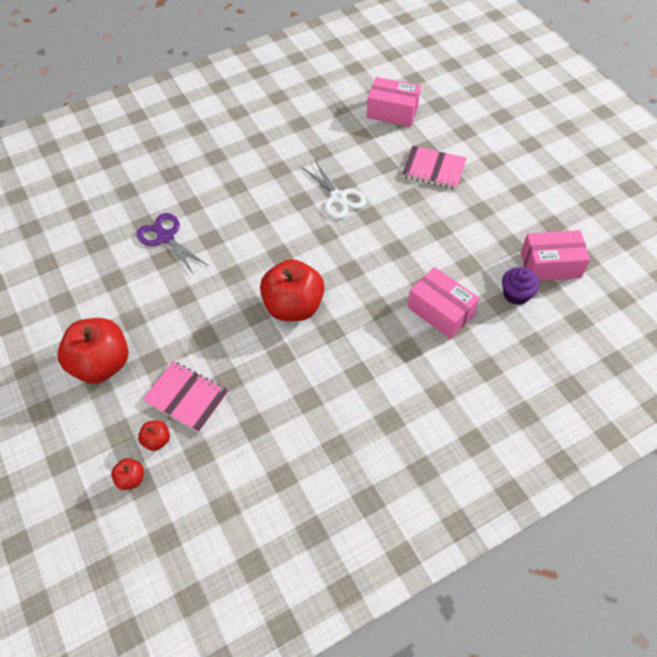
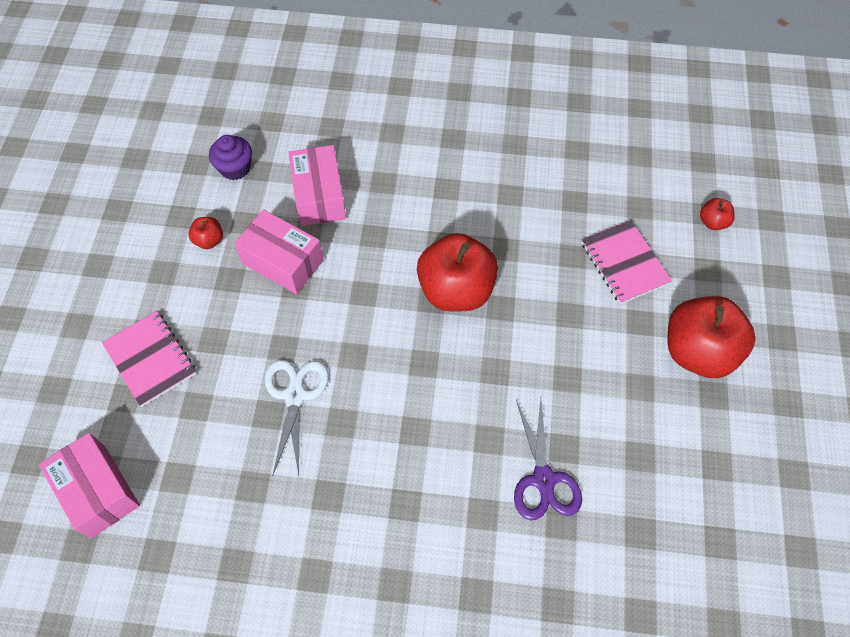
camera: 145 degrees left, 5 degrees up
(157, 440) = (673, 241): red apple -> red apple (209, 240)
(550, 265) = (171, 174): pink box -> pink box (282, 261)

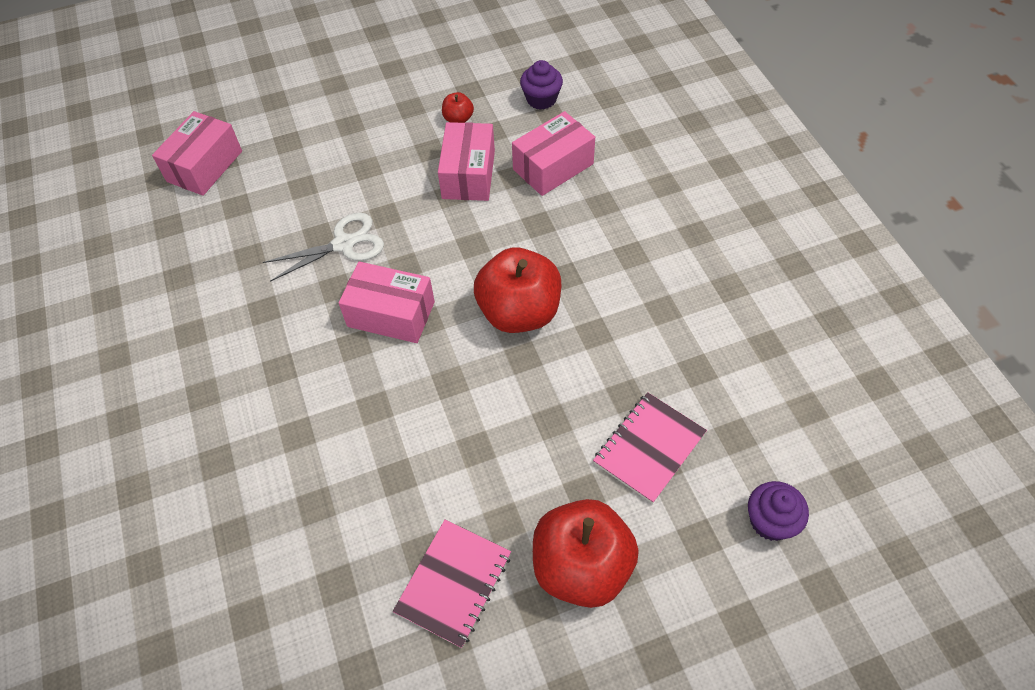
camera: 65 degrees right, 5 degrees down
(150, 359) = (328, 139): pink notebook -> pink notebook (453, 583)
(400, 387) = (391, 314): none -> pink box
(544, 479) = (354, 471): purple scissors -> none
(713, 222) = (770, 521): red apple -> purple cupcake

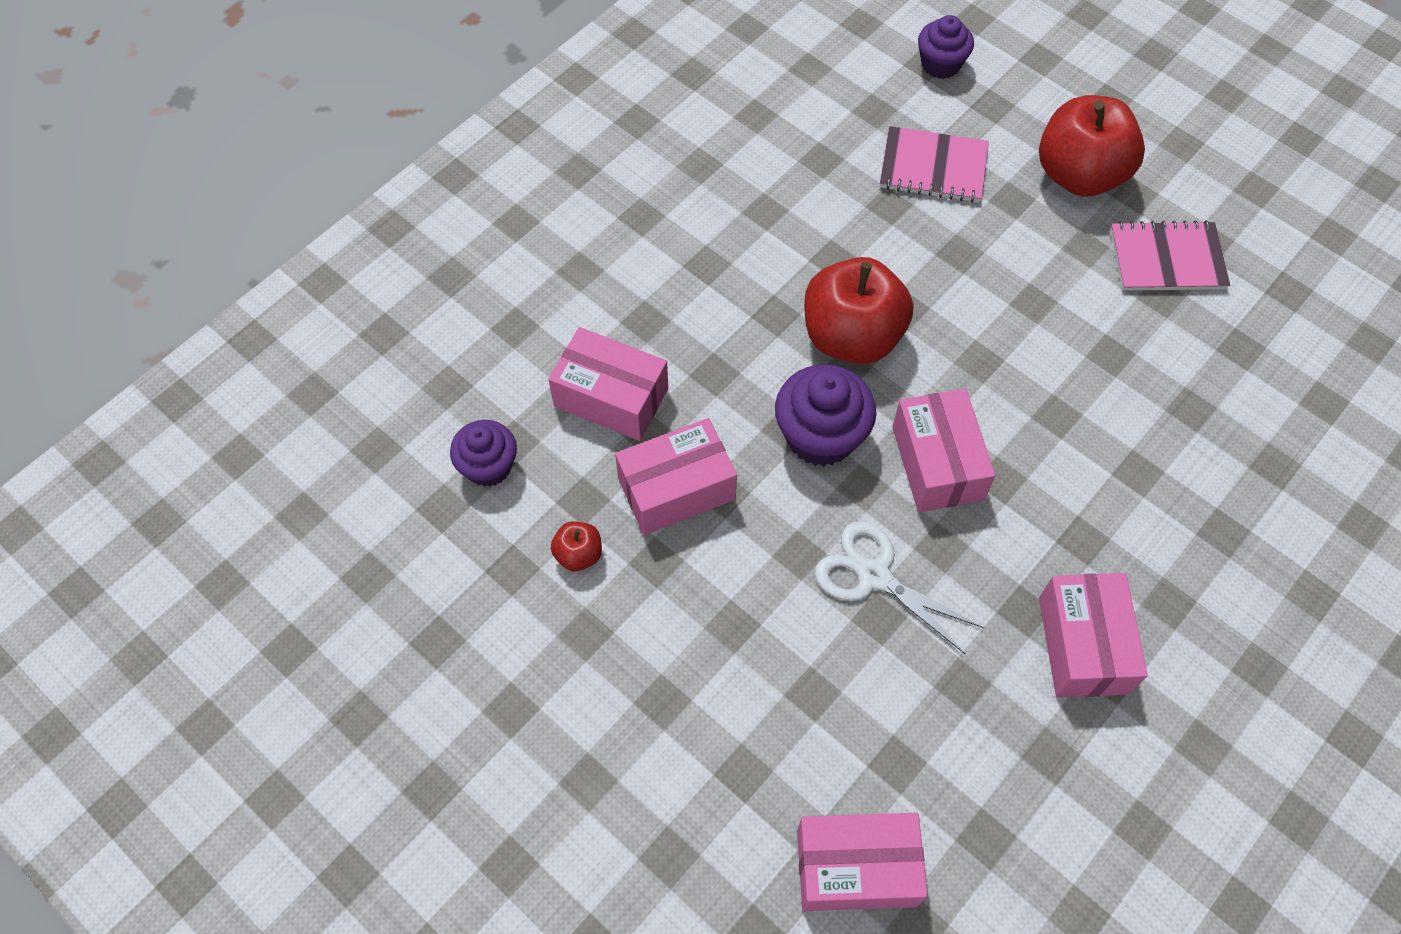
camera: 120 degrees left, 5 degrees up
(219, 328) = (1083, 645): none -> pink box
(455, 260) = (820, 436): none -> purple cupcake

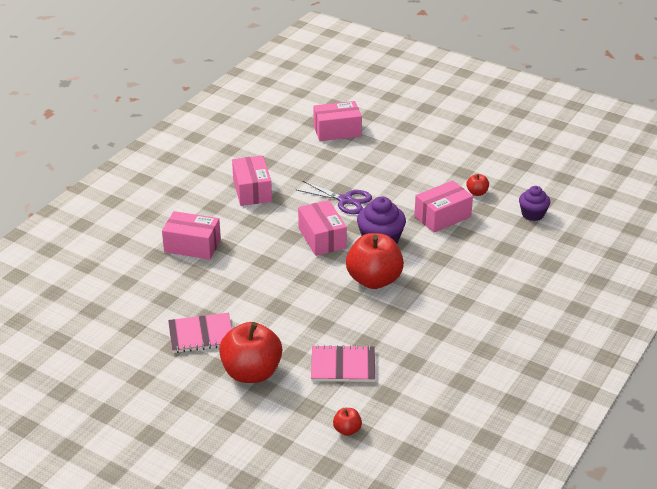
camera: 170 degrees right, 25 degrees down
(611, 397) = (487, 243): pink box -> pink box (192, 246)
(874, 576) = (345, 200): white scissors -> purple scissors
(940, 64) = (347, 430): purple cupcake -> red apple

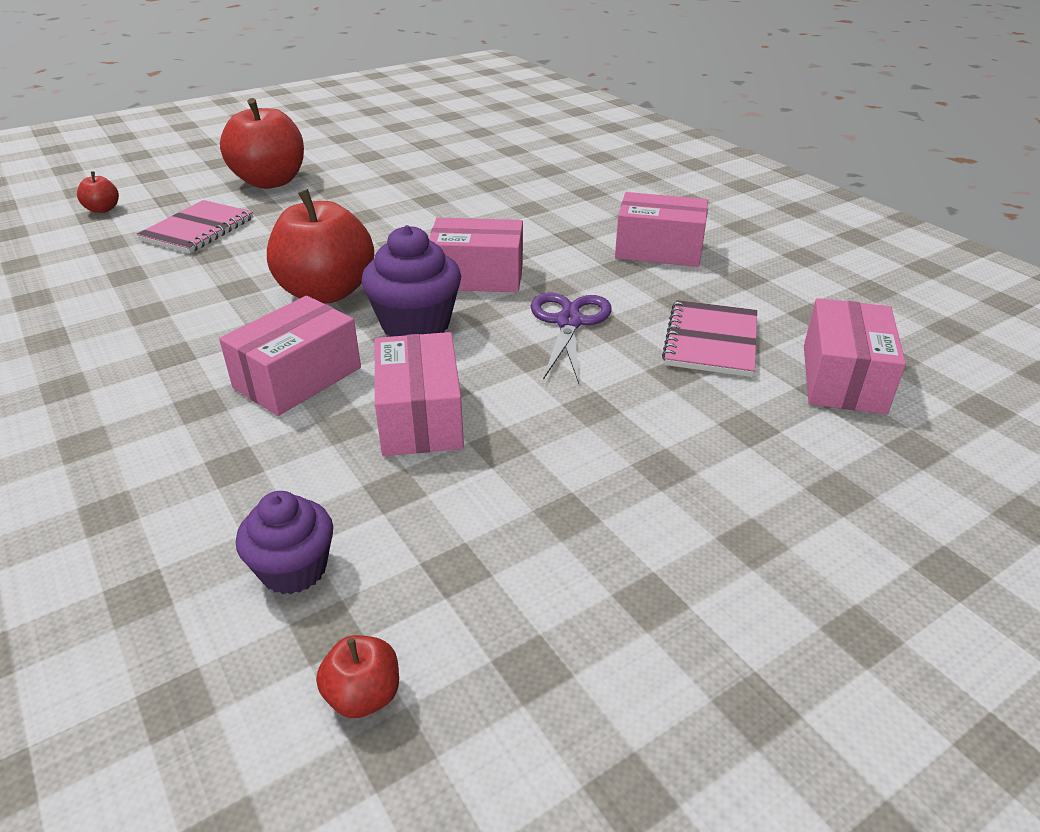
camera: 115 degrees right, 0 degrees up
(192, 246) = (548, 190): pink box -> pink box (297, 378)
(201, 335) = (369, 169): pink notebook -> pink notebook (711, 341)
(345, 200) = (569, 322): purple scissors -> purple scissors turned 135 degrees clockwise
(477, 193) = (463, 504): red apple -> red apple (363, 696)

